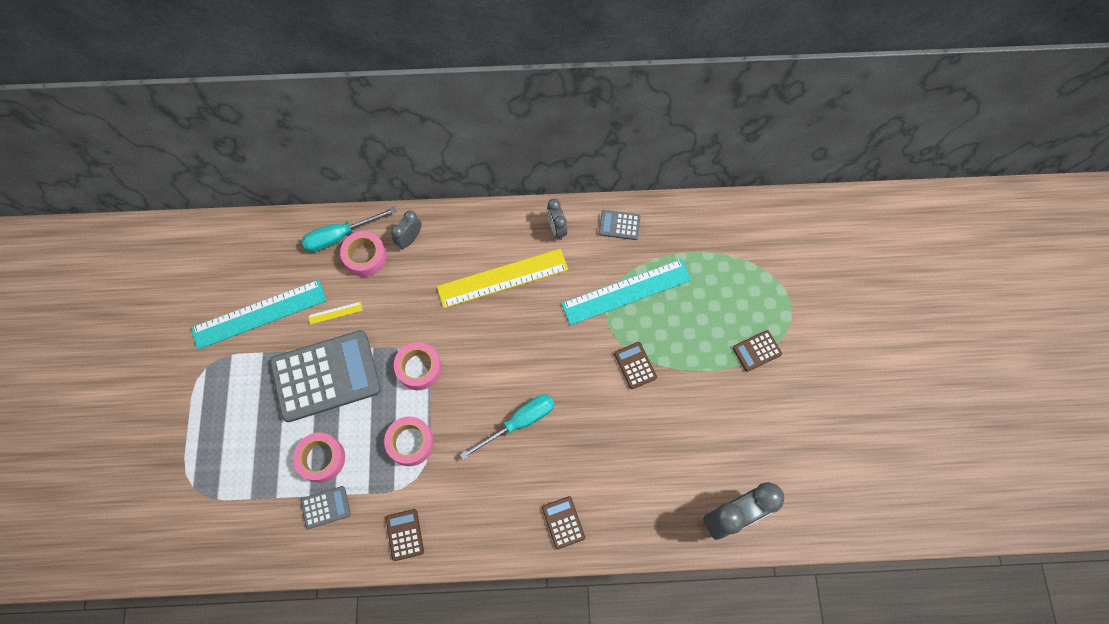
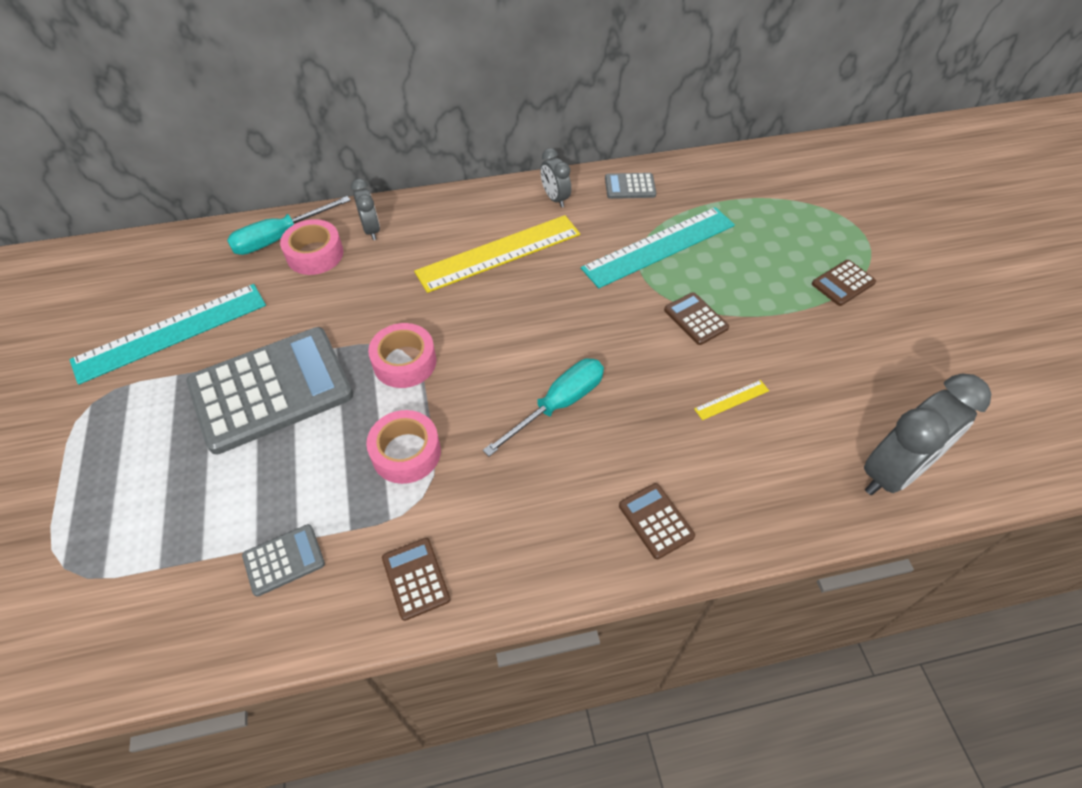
camera: 10 degrees left, 15 degrees down
(321, 459) = (272, 494): pink tape -> none
(335, 313) = (279, 317): yellow ruler -> yellow ruler (731, 400)
(410, 239) = (371, 230): grey clock -> grey clock turned 135 degrees clockwise

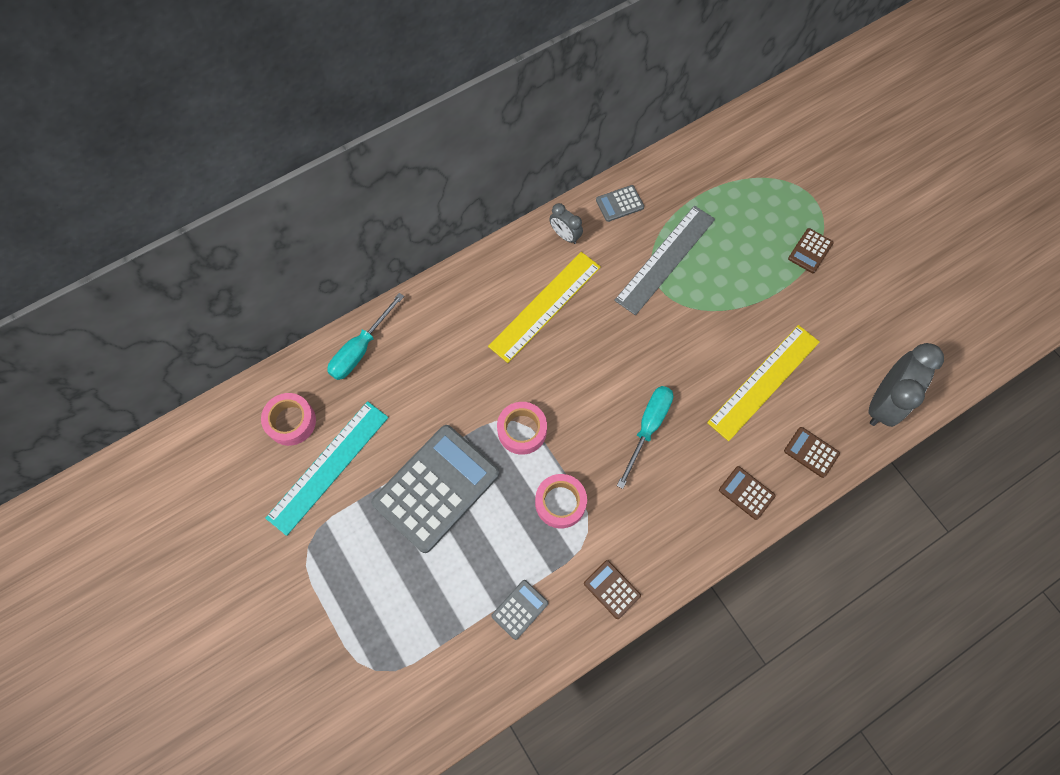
camera: 20 degrees left, 15 degrees up
(315, 254) = (399, 356): pink tape -> pink tape (291, 422)
(371, 230) = (432, 316): grey clock -> none
(659, 246) = (665, 259): turquoise ruler -> grey ruler
(696, 319) = (716, 320): brown calculator -> brown calculator (811, 452)
(731, 400) = (764, 382): yellow ruler -> yellow ruler, size x2.47

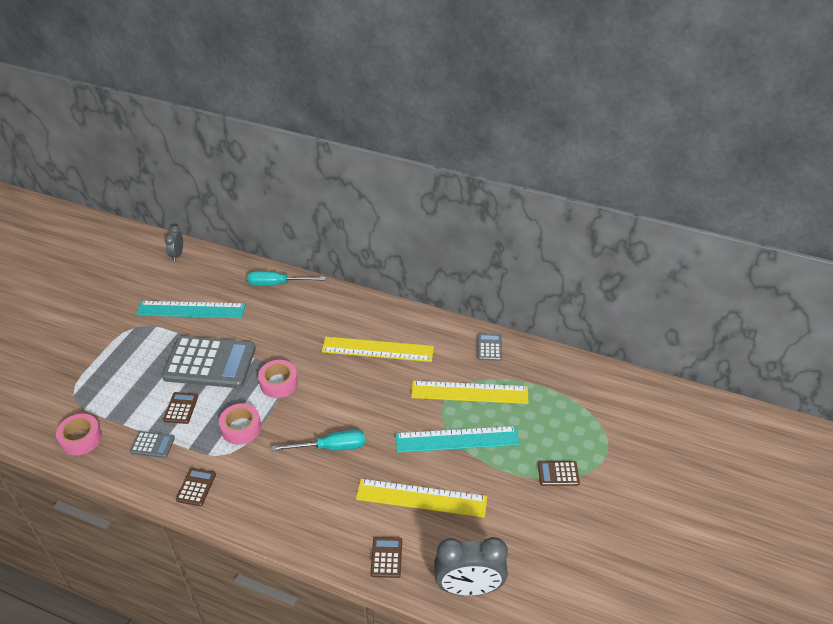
camera: 55 degrees right, 25 degrees down
(291, 422) = (208, 280): pink tape -> pink tape (81, 438)
(565, 235) = (438, 333): grey clock -> grey clock (177, 255)
(619, 203) = (489, 347): grey calculator -> grey calculator turned 60 degrees clockwise
(665, 259) = (469, 392): grey ruler -> yellow ruler
(715, 308) = (457, 439): none -> turquoise ruler
(746, 493) = (322, 531): brown calculator -> brown calculator (181, 408)

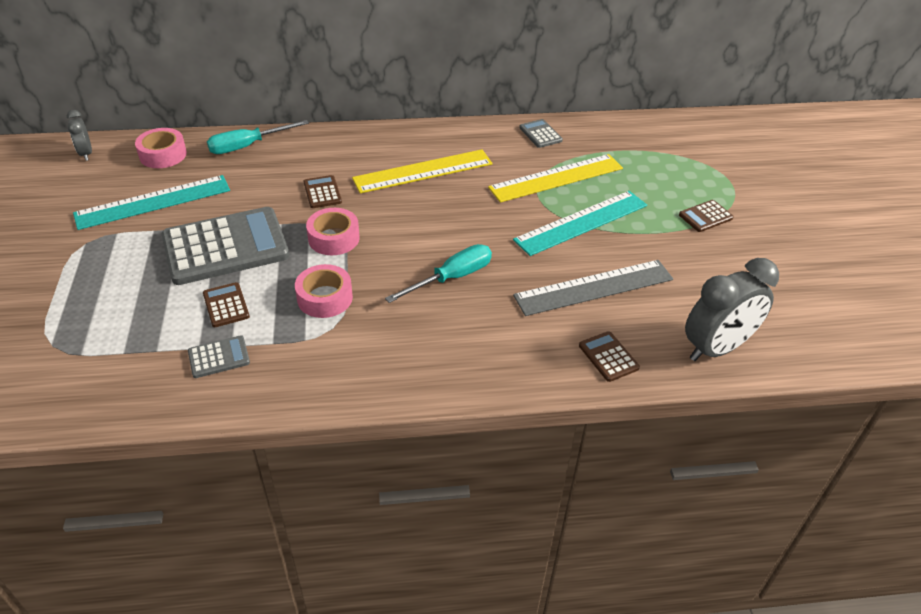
camera: 30 degrees left, 0 degrees up
(81, 438) = (104, 388): pink tape -> pink tape (163, 155)
(196, 487) = (318, 379): brown calculator -> brown calculator (322, 192)
(421, 498) = (594, 287): yellow ruler -> grey ruler

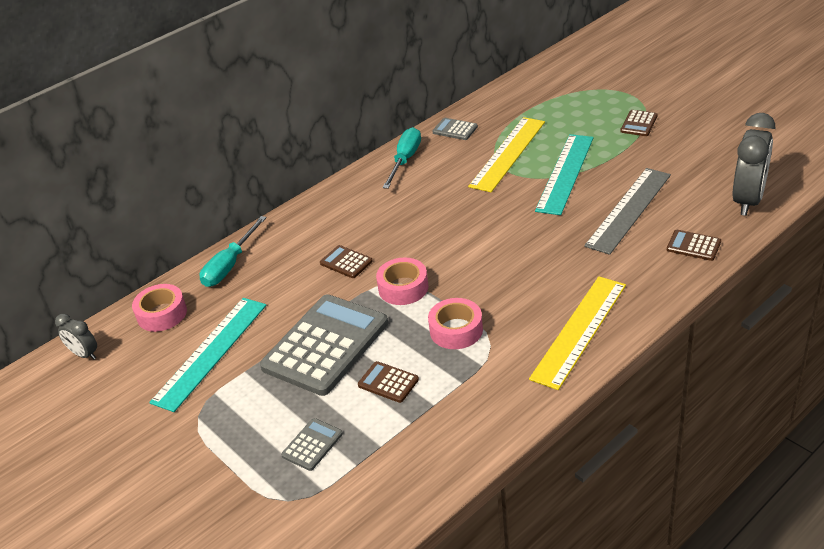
camera: 30 degrees left, 5 degrees down
(219, 357) = (436, 418): grey calculator -> grey calculator (312, 445)
(423, 171) = (403, 203): yellow ruler -> yellow ruler (579, 330)
(452, 278) = (527, 261): turquoise screwdriver -> turquoise screwdriver (405, 160)

